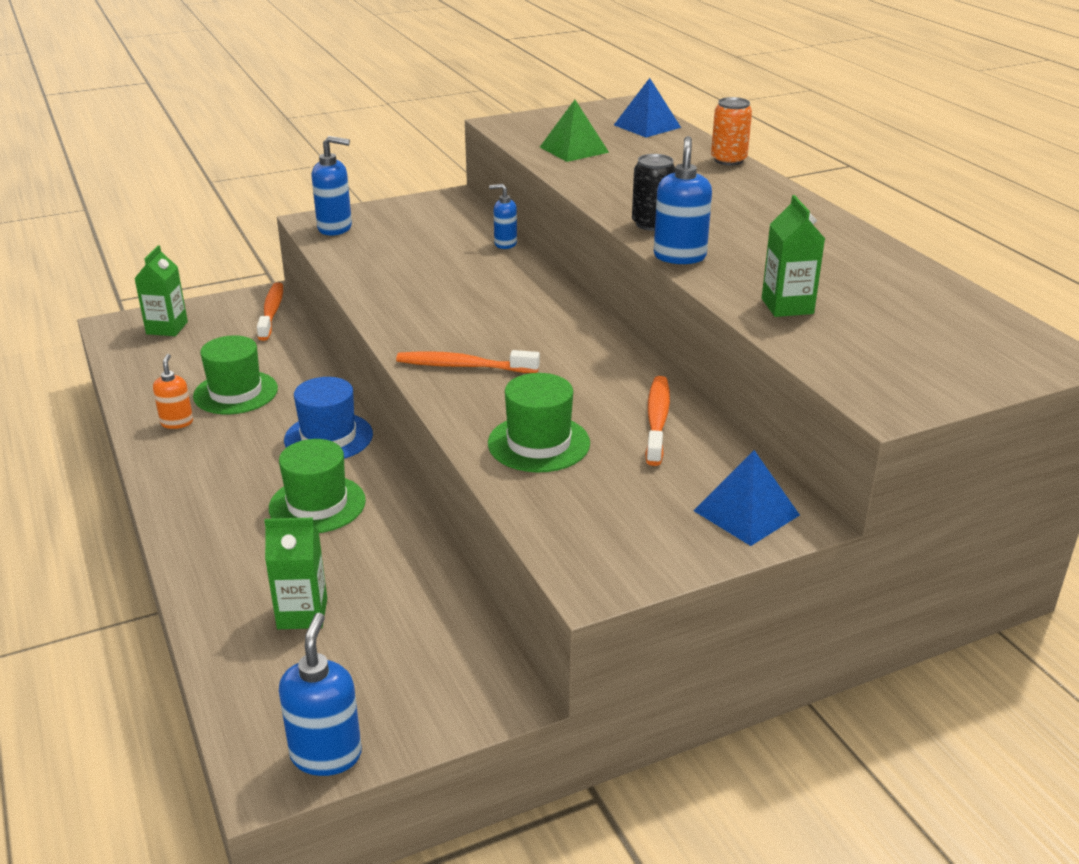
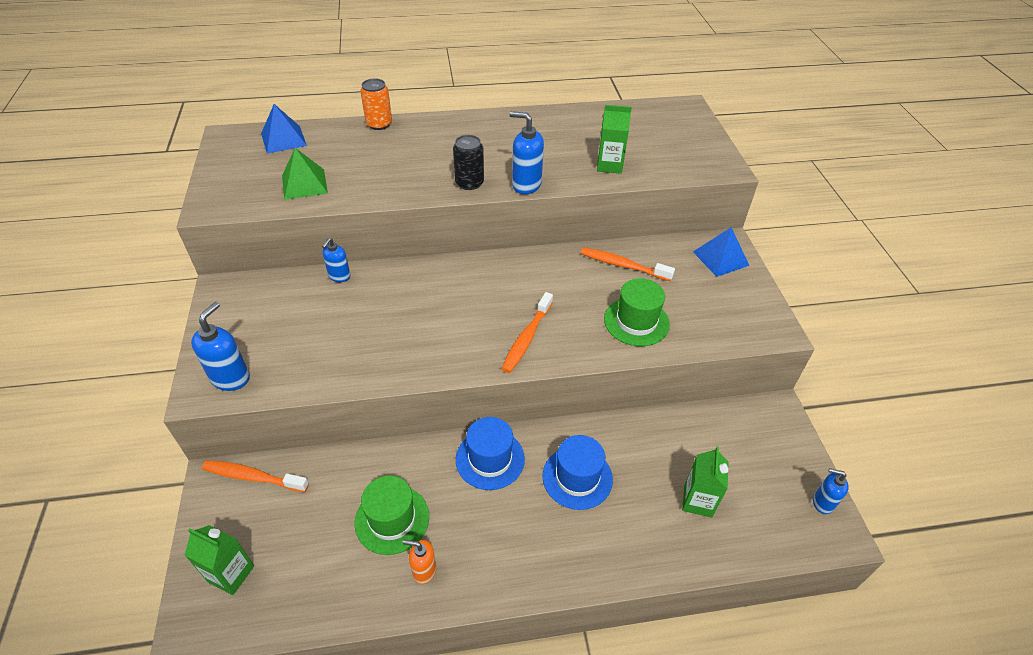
camera: 75 degrees left, 15 degrees up
(317, 504) = (577, 477): green hat -> blue hat
(326, 755) = (822, 503): blue soap dispenser -> blue soap dispenser, size x0.65

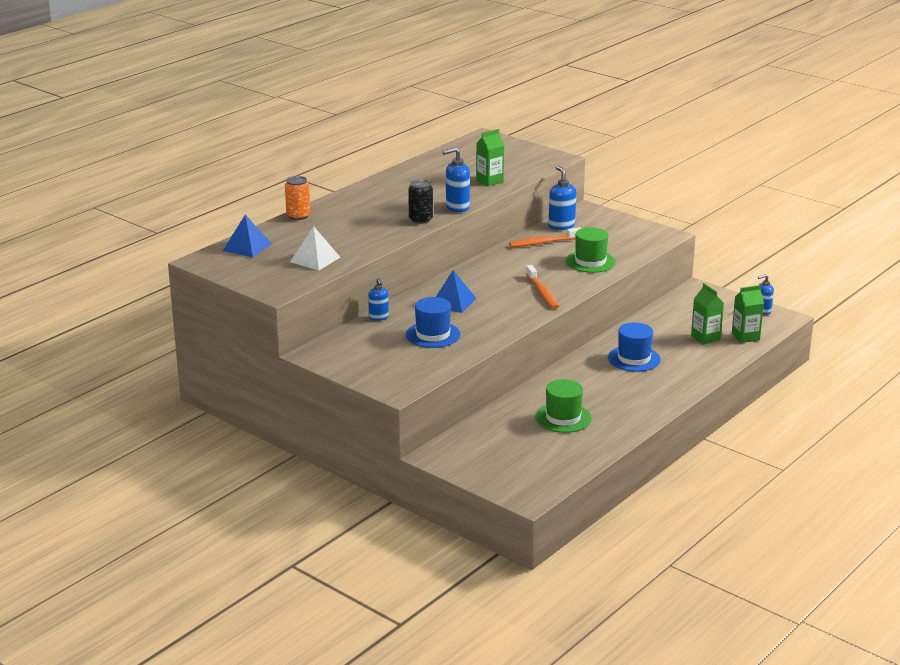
camera: 40 degrees left, 20 degrees down
(231, 378) = (403, 379): blue soap dispenser -> blue soap dispenser (561, 226)
(231, 574) = (512, 475): green carton -> green carton (745, 337)
(253, 477) = (454, 444): orange toothbrush -> none
(304, 184) = (315, 259): green pyramid -> white pyramid
(424, 570) = (611, 424): orange soap dispenser -> none
(490, 459) = (577, 374): blue hat -> blue hat (433, 335)
(720, 258) = (593, 218): blue pyramid -> blue pyramid (453, 302)

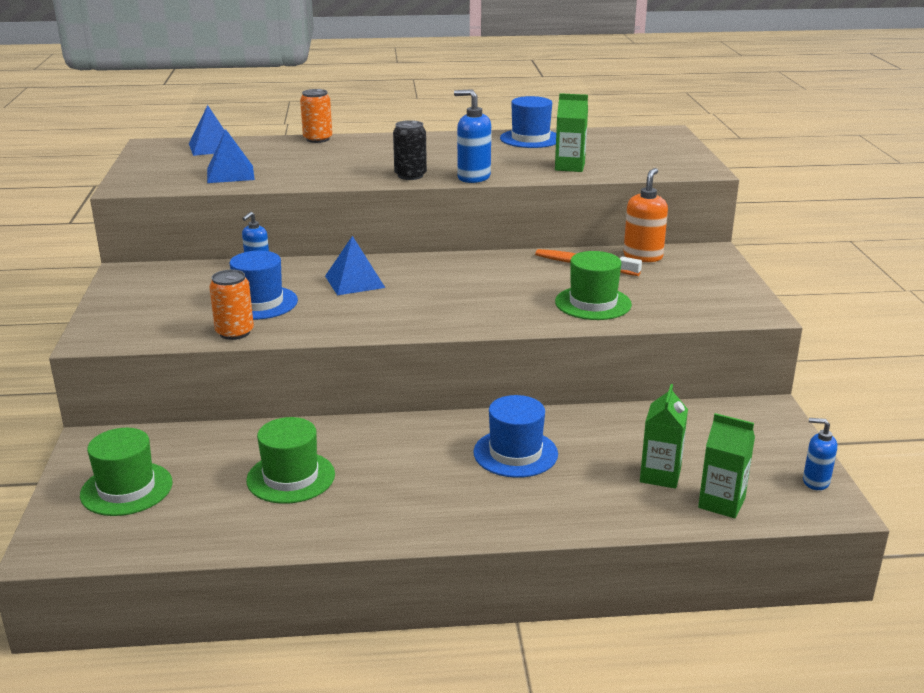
camera: 45 degrees right, 0 degrees up
(315, 259) = (230, 174): white pyramid -> blue pyramid
(423, 169) = (530, 139): none -> blue hat
(460, 354) = (234, 332): none -> orange can
(502, 462) = (126, 489): none -> green hat
(542, 293) = (463, 312): orange toothbrush -> none
(561, 226) = (643, 256): blue soap dispenser -> orange soap dispenser

